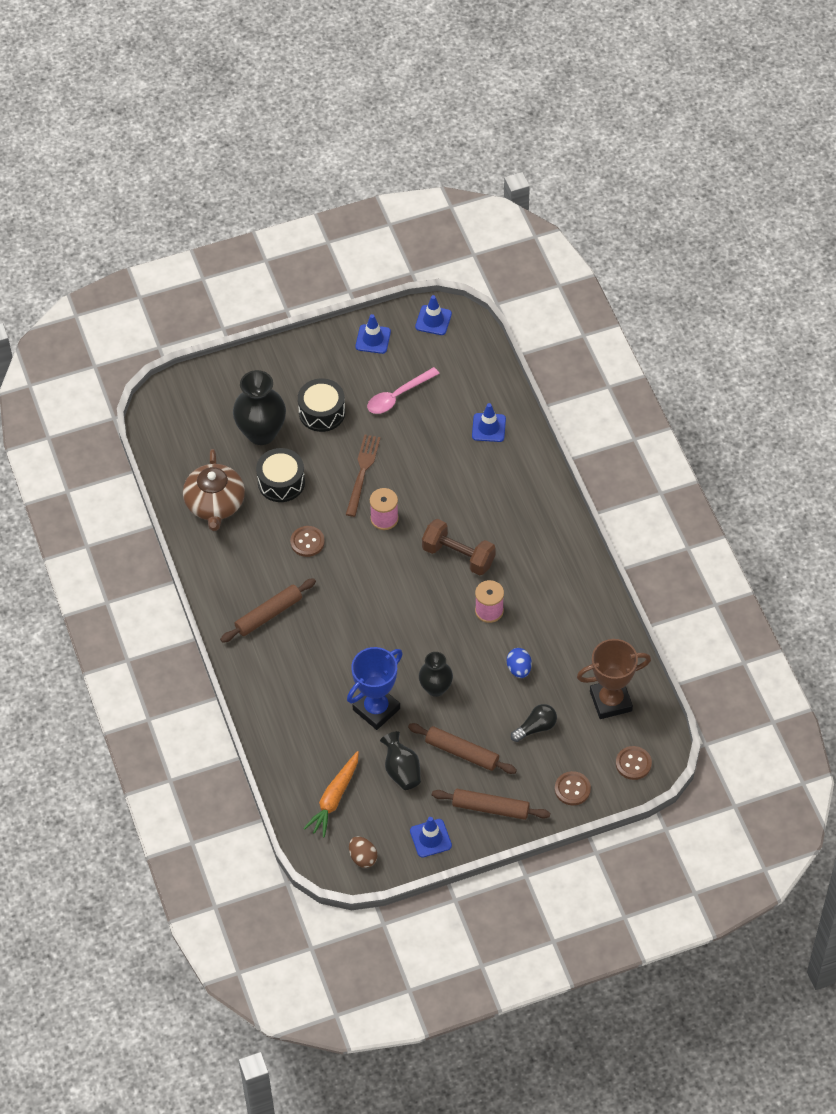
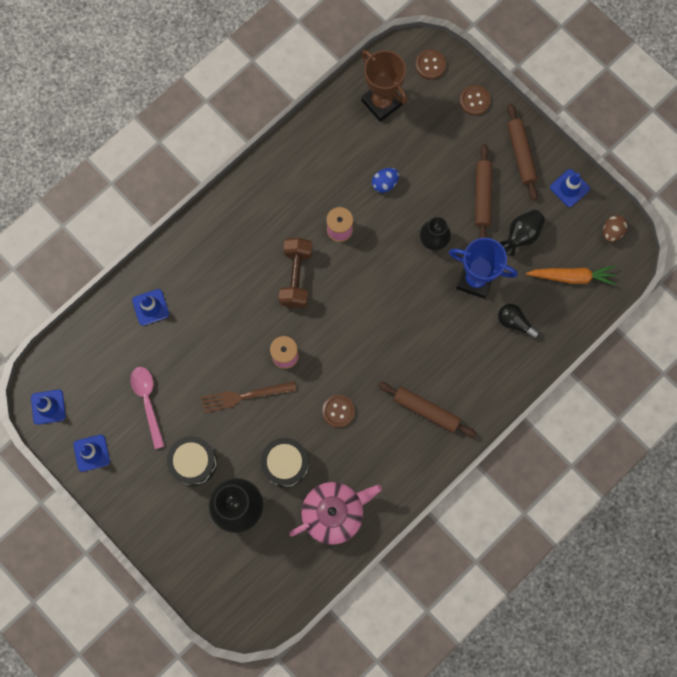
camera: 115 degrees left, 20 degrees up
(215, 503) = (334, 513): brown teapot -> pink teapot
(398, 396) = (148, 401): pink spoon -> pink spoon turned 135 degrees counterclockwise
(536, 727) = (433, 149): black light bulb -> black light bulb (515, 322)

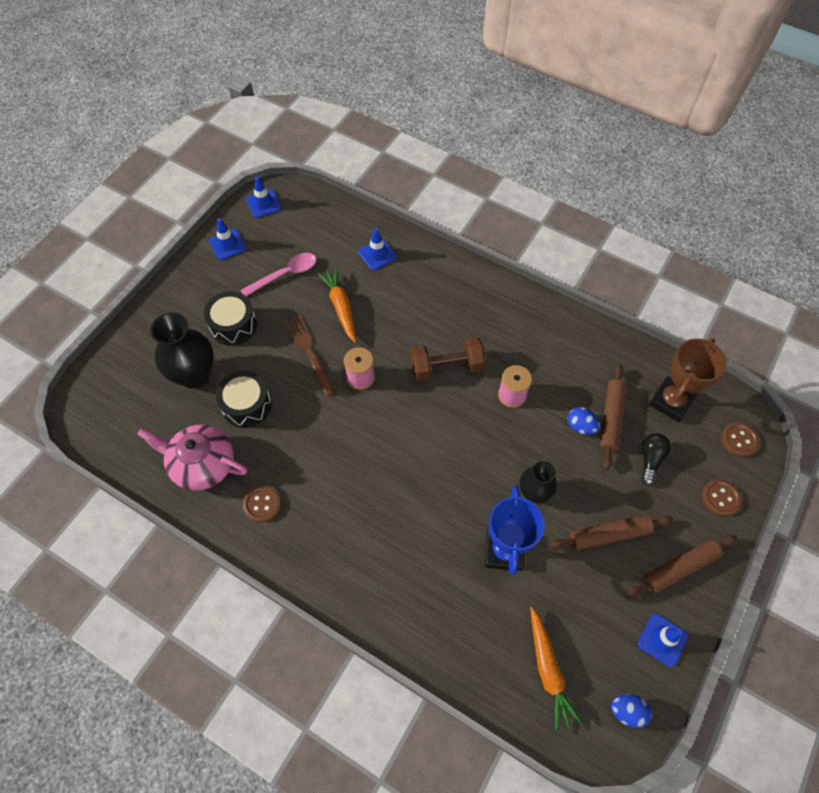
camera: 75 degrees right, 15 degrees down
(203, 356) = (341, 308): none -> orange carrot
(334, 513) = (202, 464): pink teapot -> pink teapot turned 150 degrees clockwise
(338, 411) = (313, 442): brown button -> brown button (262, 504)
(426, 410) = (334, 532): brown rolling pin -> brown rolling pin (610, 418)
(515, 322) = (467, 611): black light bulb -> black light bulb (650, 460)
(521, 235) = (578, 593): black vase -> none
(612, 232) = (627, 711): brown egg -> blue egg

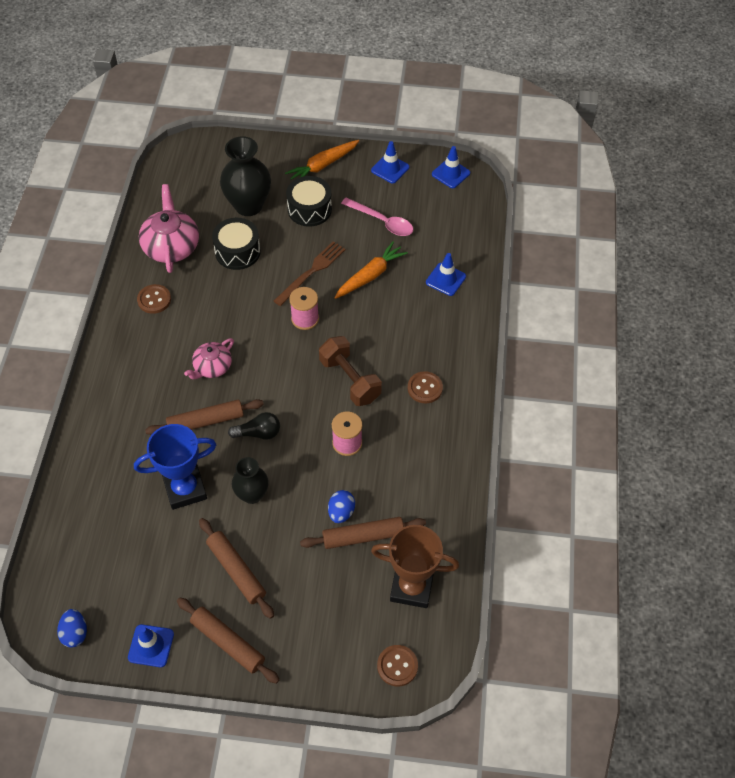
camera: 65 degrees right, 5 degrees down
(374, 477) = (212, 367): none -> pink teapot
(435, 505) = (206, 421): none -> brown rolling pin
(548, 670) = (90, 558): orange carrot -> orange carrot (323, 165)
(650, 460) = (333, 586): black light bulb -> black light bulb (258, 433)
(720, 498) = (320, 663): brown button -> brown button (425, 388)

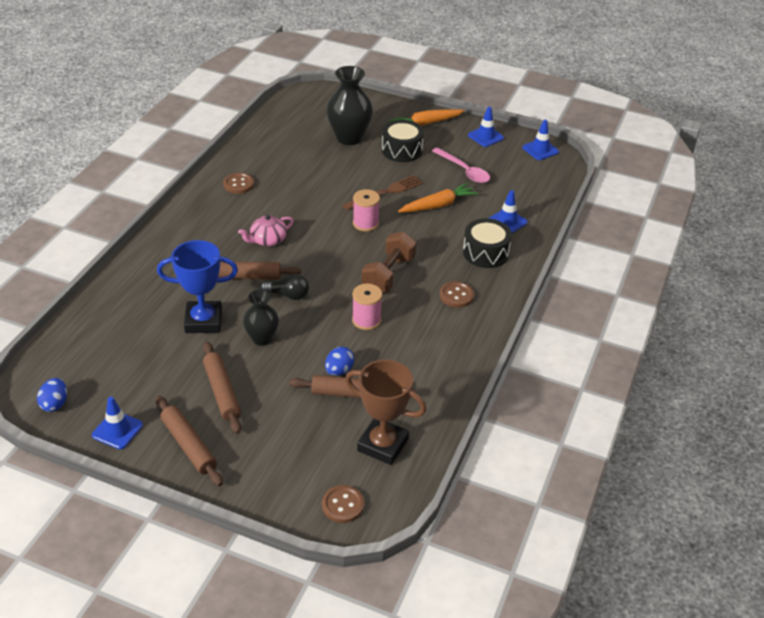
camera: 15 degrees right, 15 degrees down
(171, 246) = (270, 152): pink teapot -> none
(237, 251) = (326, 166): black drum -> black drum (485, 253)
(350, 380) = (388, 275): brown dumbbell -> brown dumbbell turned 45 degrees clockwise

